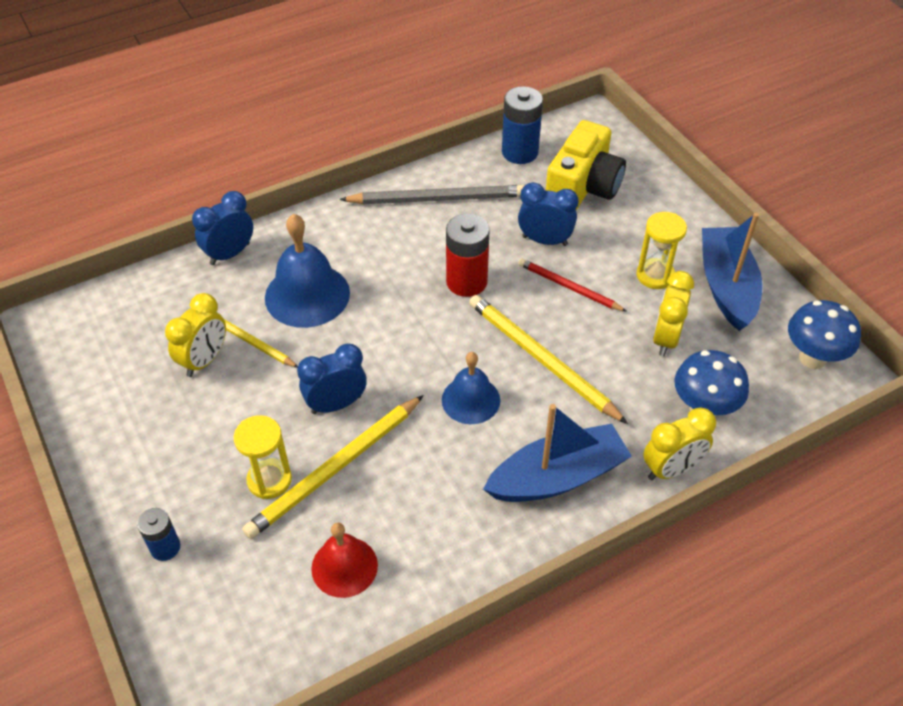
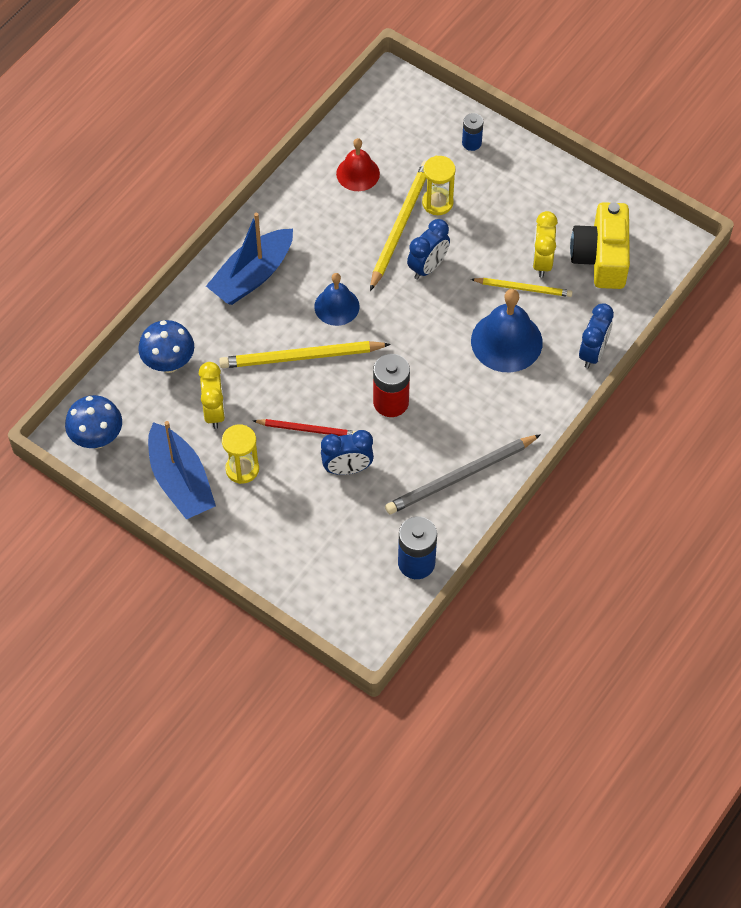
camera: 155 degrees right, 10 degrees up
(541, 359) = (301, 357): yellow pencil -> yellow pencil turned 150 degrees clockwise
(583, 187) = (340, 543): yellow camera -> yellow camera (601, 257)
(671, 469) = (178, 310): yellow clock -> none

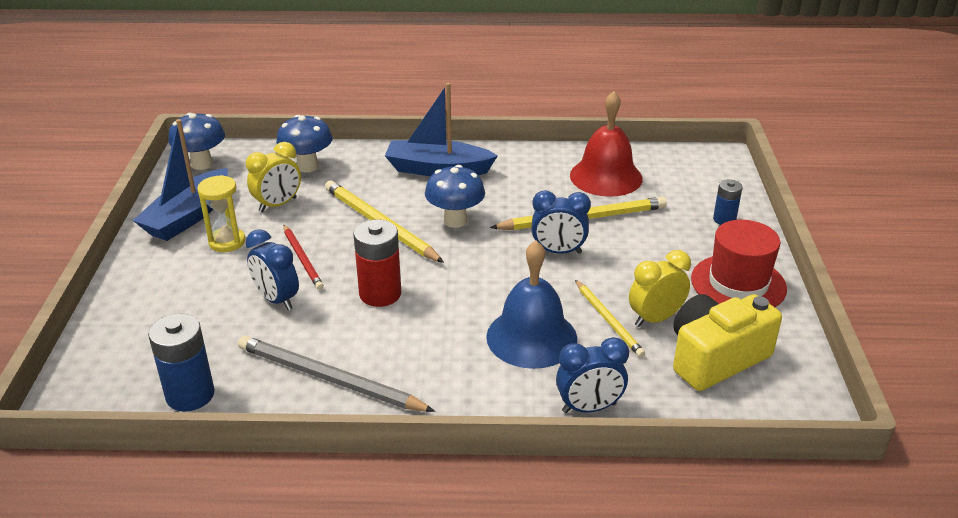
camera: 55 degrees right, 25 degrees down
(336, 306) = (455, 221): blue bell -> blue mushroom
(358, 173) = (606, 177): red bell -> red bell, size x1.57
(437, 203) = (634, 228): yellow hourglass -> none
(544, 191) = (738, 284): none -> red hat

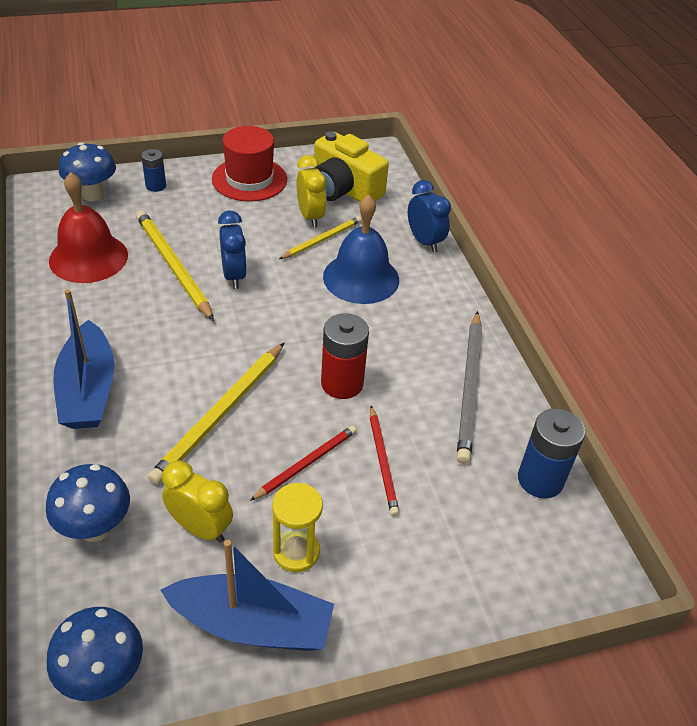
camera: 110 degrees left, 10 degrees up
(277, 299) = (383, 462): blue clock -> red pencil
(455, 221) = (198, 354): blue mushroom -> blue mushroom (92, 194)
(655, 319) = (310, 217): yellow clock -> yellow clock turned 150 degrees counterclockwise

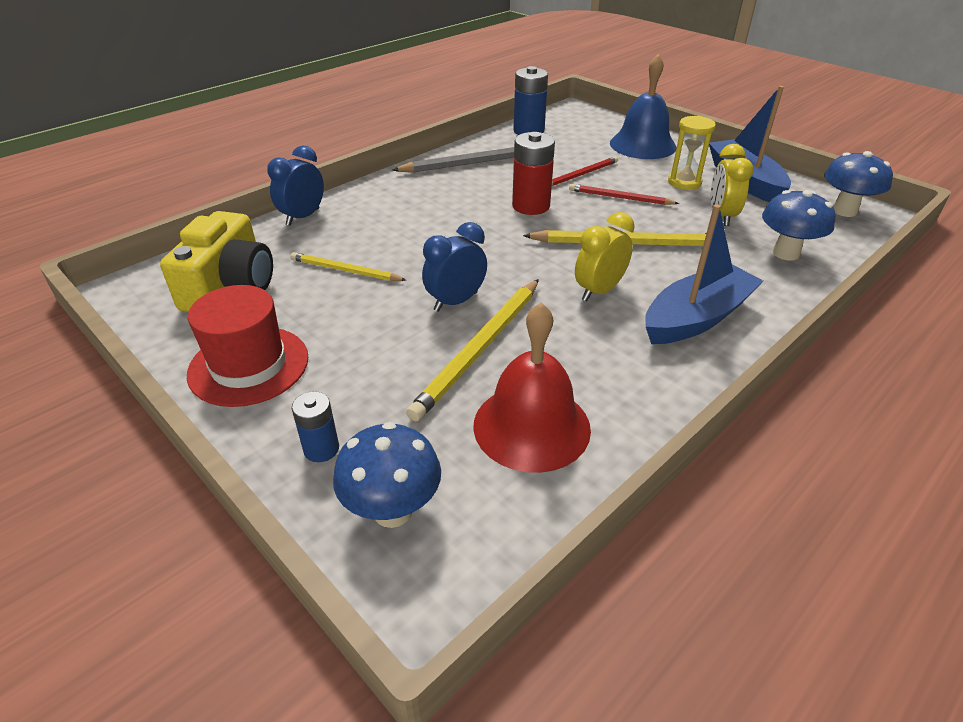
camera: 115 degrees left, 5 degrees down
(310, 217) = (306, 291): yellow clock -> yellow clock (599, 291)
(361, 278) = (390, 233): blue bell -> blue bell (642, 145)

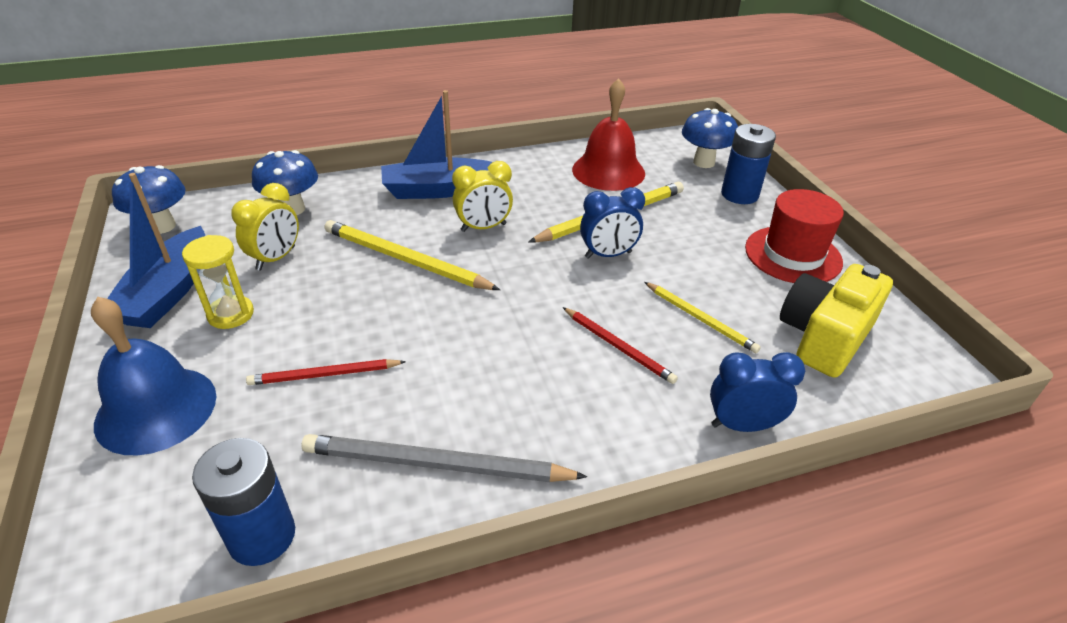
camera: 155 degrees left, 0 degrees up
(303, 217) = (742, 425): blue clock -> blue clock turned 150 degrees counterclockwise
(321, 449) = (739, 194): blue battery -> blue battery, size x1.68
(531, 206) = (445, 341): red battery -> none
(619, 198) = (334, 317): red pencil -> red pencil (618, 347)

